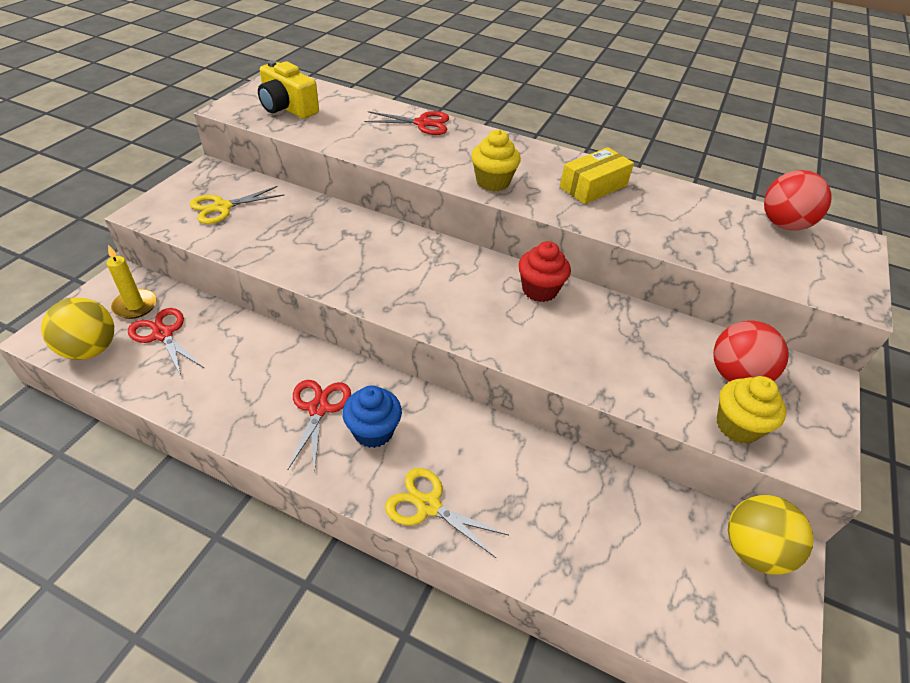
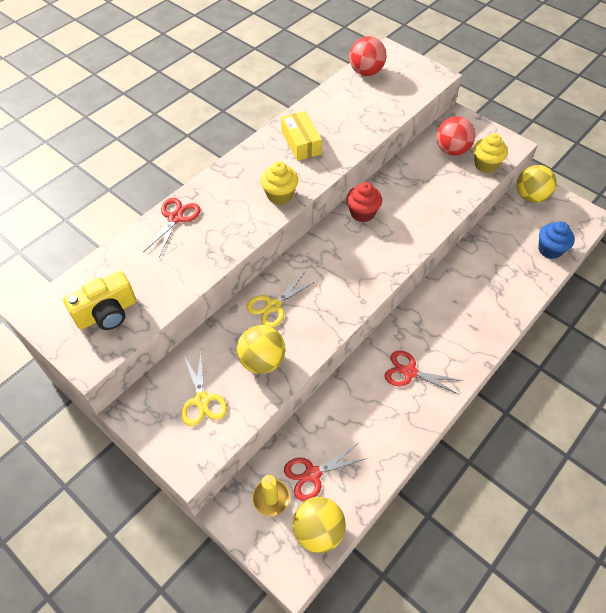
camera: 70 degrees left, 10 degrees up
(277, 239) = (262, 361): none -> yellow ball
(373, 431) = (434, 343): blue cupcake -> blue cupcake (550, 250)
(428, 506) = (491, 325): yellow scissors -> yellow scissors (273, 306)

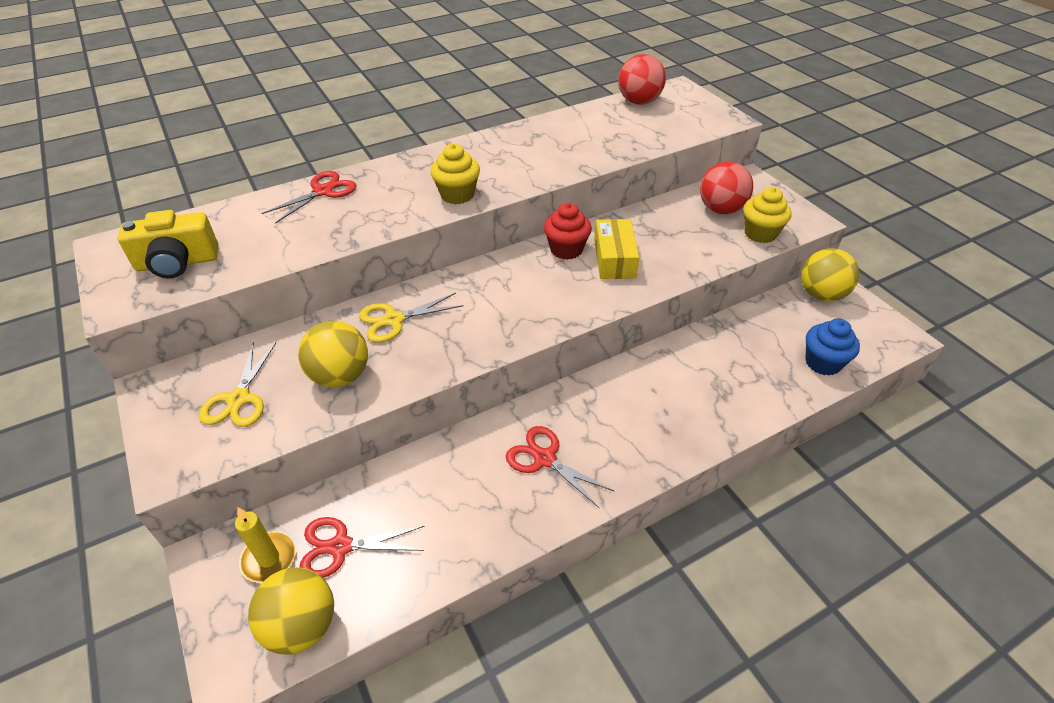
camera: 20 degrees right, 10 degrees down
(301, 143) = (517, 151): yellow box -> yellow box (614, 259)

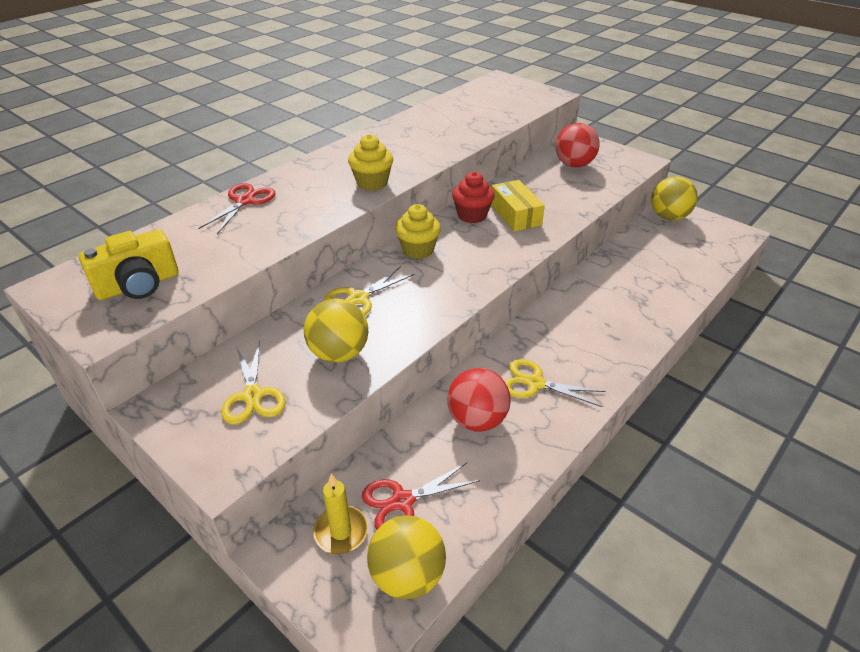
camera: 20 degrees left, 5 degrees down
(544, 459) = (535, 383): red scissors -> yellow scissors
(639, 102) = (475, 92): red ball -> red ball (477, 420)
(760, 233) = (614, 176): yellow cupcake -> yellow cupcake (418, 250)
(823, 362) = (698, 263): blue cupcake -> none

